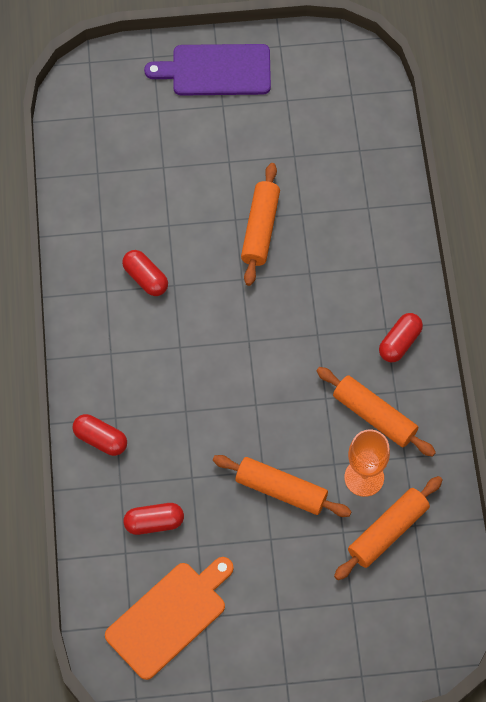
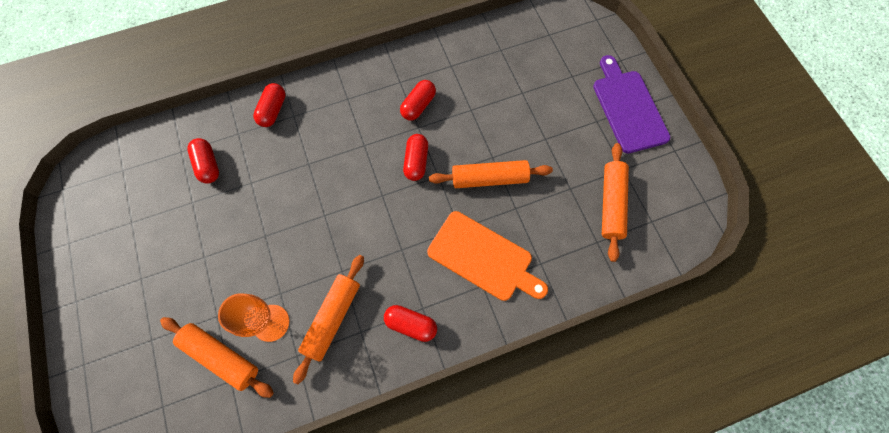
camera: 75 degrees right, 5 degrees up
(169, 616) = (130, 196): orange cutting board -> orange cutting board (483, 258)
(218, 297) = (416, 162): none -> red capsule
(281, 490) = (249, 254): orange rolling pin -> orange rolling pin (611, 204)

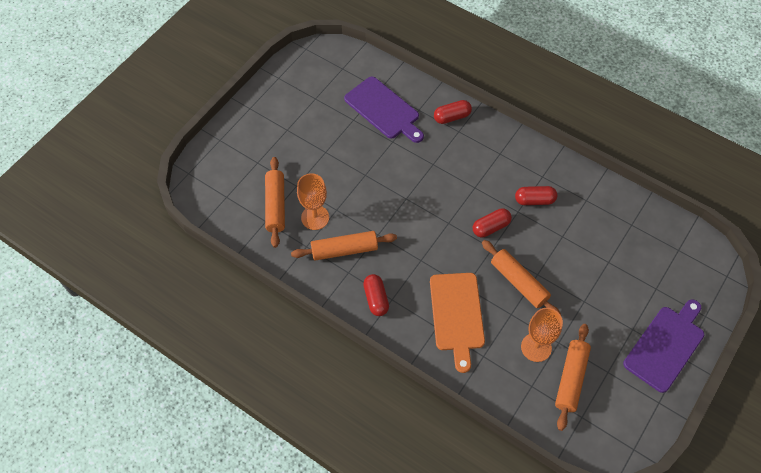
camera: 55 degrees right, 10 degrees down
(208, 165) = (384, 110): red capsule -> purple cutting board
(562, 211) = (536, 347): none -> orange goblet
(611, 204) = (571, 379): orange rolling pin -> orange rolling pin turned 45 degrees counterclockwise

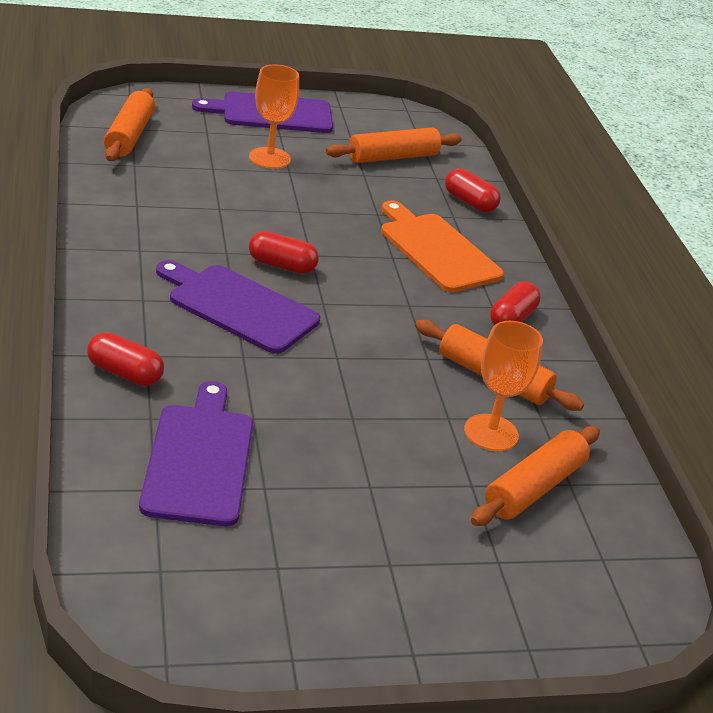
camera: 140 degrees left, 25 degrees down
(457, 315) = (436, 250): orange cutting board -> orange cutting board turned 75 degrees counterclockwise
(469, 186) = (238, 307): none -> purple cutting board
(519, 282) = (330, 220): orange rolling pin -> orange rolling pin (129, 135)
(534, 200) = (190, 244): red capsule -> red capsule (469, 202)
(536, 347) = (391, 186): orange goblet -> orange goblet (269, 158)

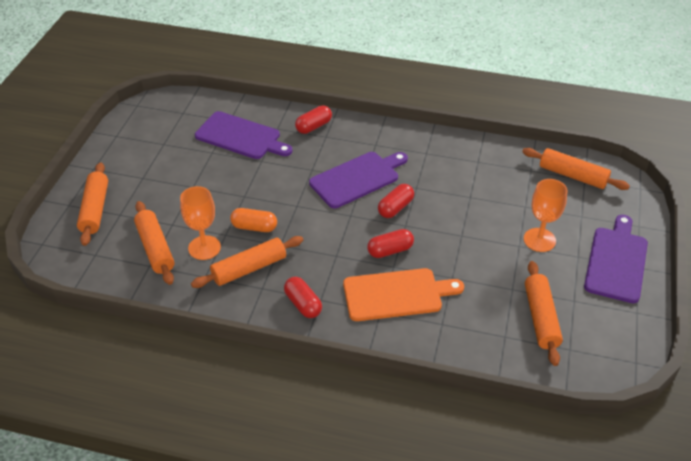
camera: 120 degrees right, 10 degrees up
(412, 390) = (254, 227): none -> orange capsule
(469, 202) = (462, 343): red capsule -> red capsule (390, 250)
(512, 601) = (95, 209): none -> orange rolling pin

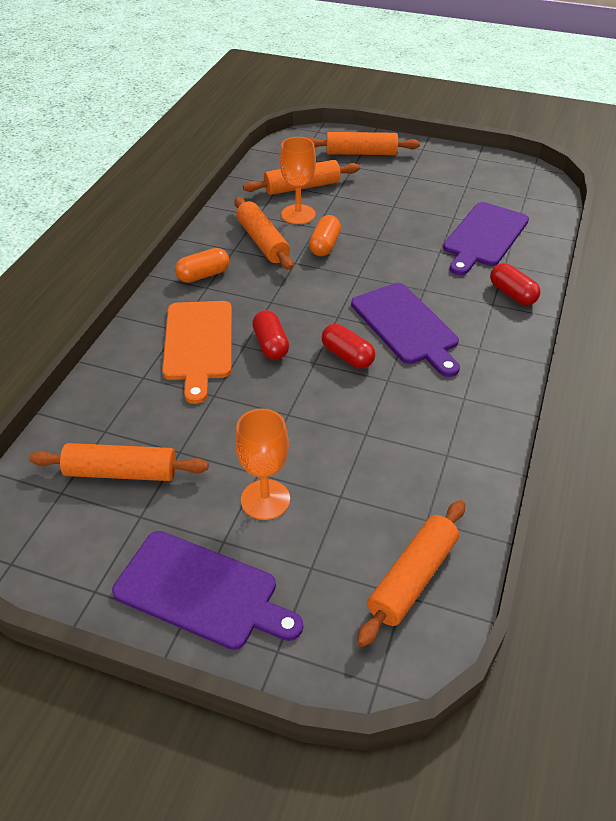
camera: 95 degrees right, 0 degrees up
(303, 304) = (203, 275): red capsule -> orange capsule

